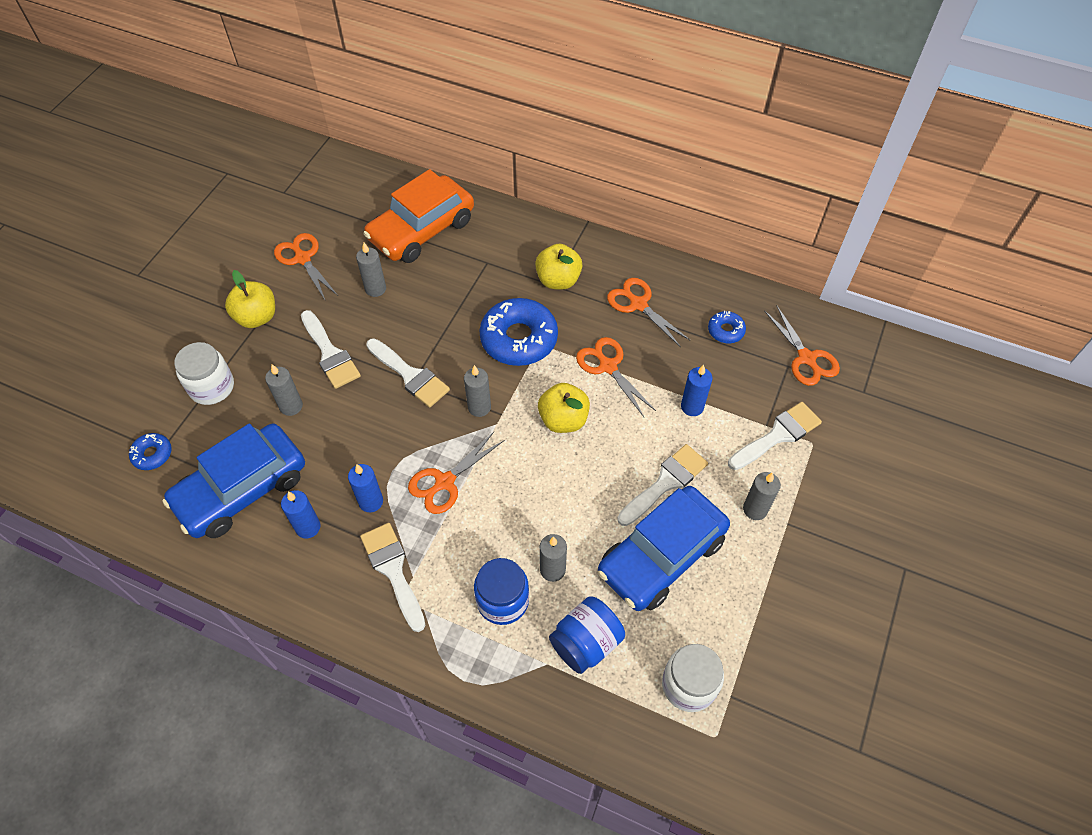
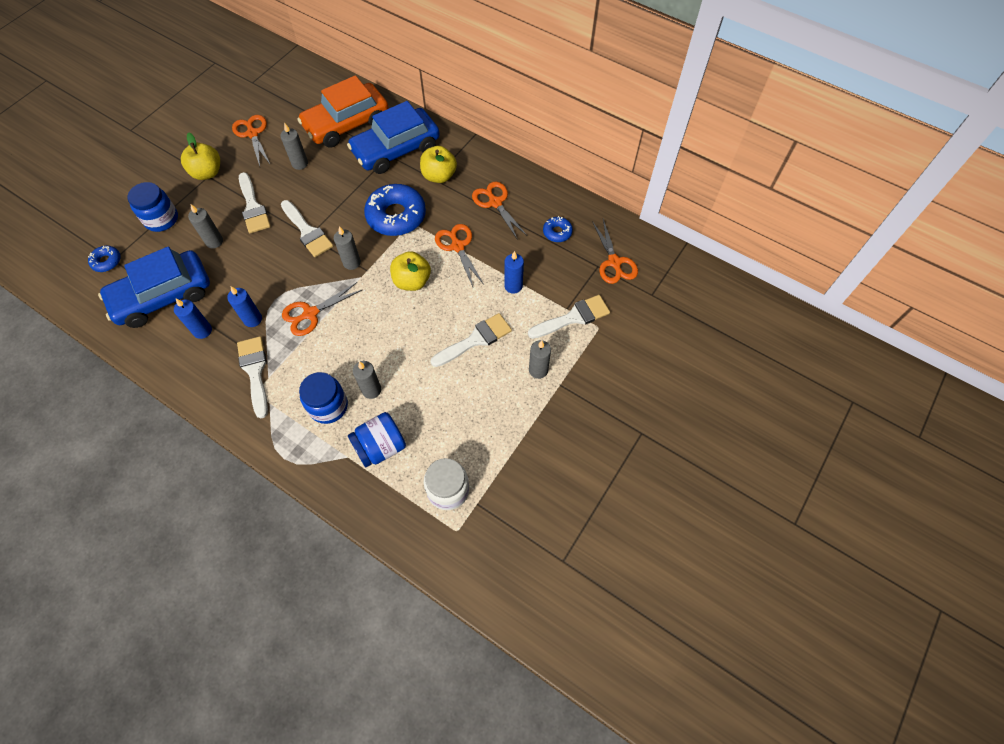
camera: 10 degrees right, 5 degrees up
(212, 387) = (161, 219): white jar -> blue jar
(661, 555) = (456, 393): blue car -> blue car (396, 149)

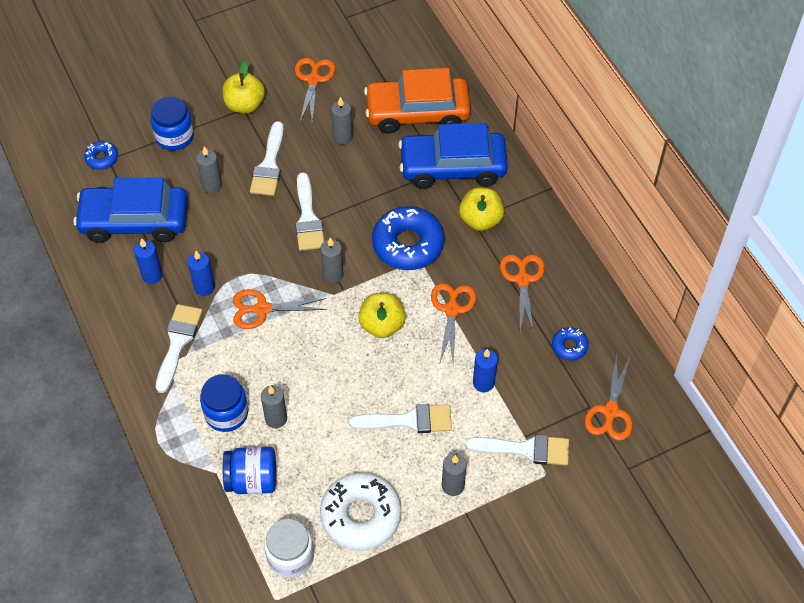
camera: 30 degrees right, 5 degrees down
(483, 429) = (361, 516): none -> white donut

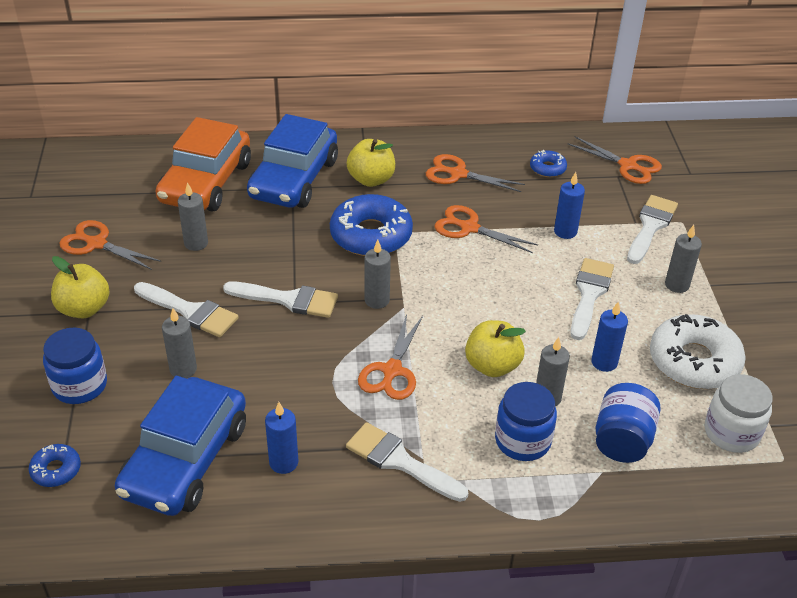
camera: 70 degrees left, 15 degrees down
(204, 287) = (331, 415): blue candle -> blue candle (604, 362)
(382, 325) = (462, 281): yellow apple -> yellow apple (492, 366)

